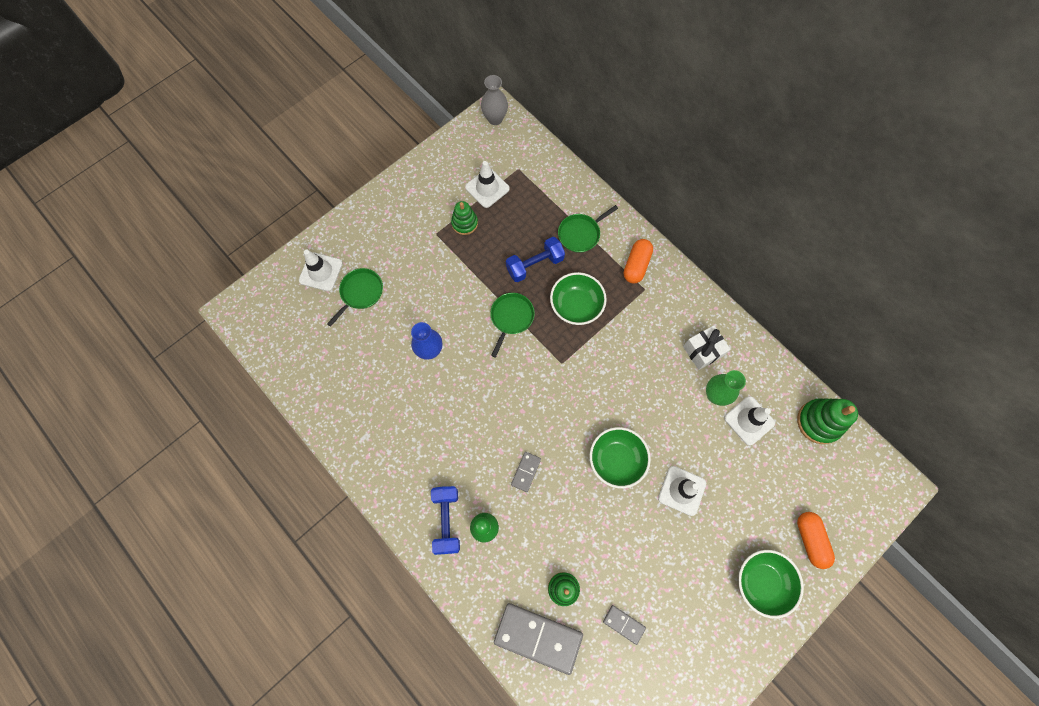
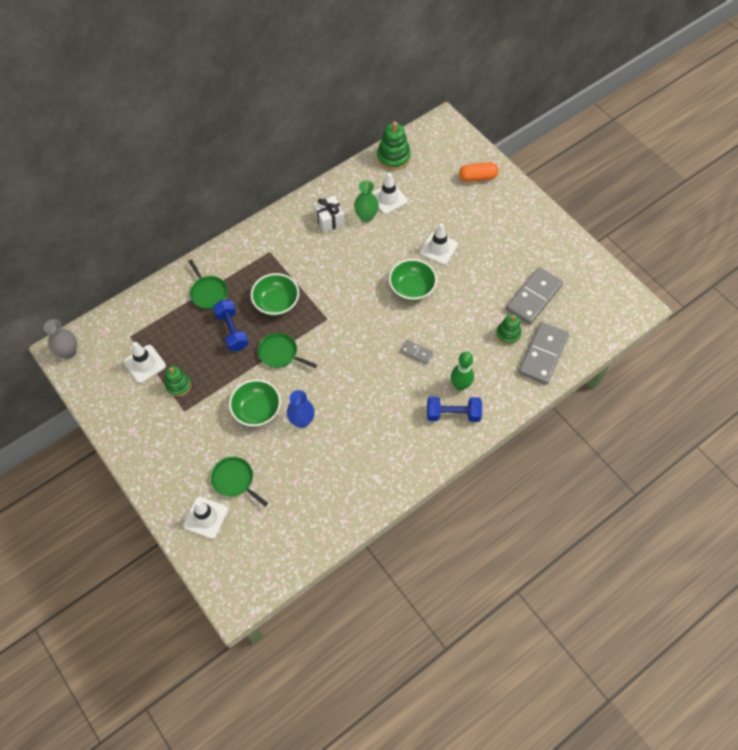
camera: 85 degrees left, 10 degrees down
(623, 624) = (534, 297): grey domino -> grey domino, size x2.07
(636, 265) = (246, 255): orange capsule -> none
(762, 582) = (505, 210): green bowl -> green bowl (257, 410)

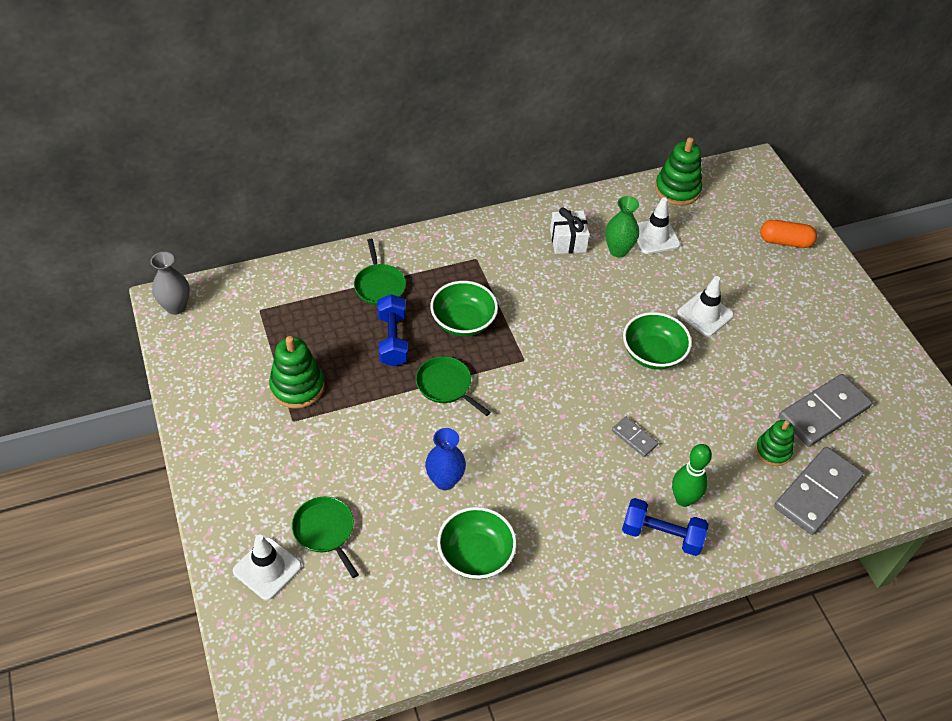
camera: 15 degrees right, 10 degrees down
(145, 364) = (265, 348): white traffic cone -> none
(178, 385) = (297, 387): green stacking toy -> green stacking toy, size x1.53
(257, 410) = (389, 448): green bowl -> green bowl (475, 555)

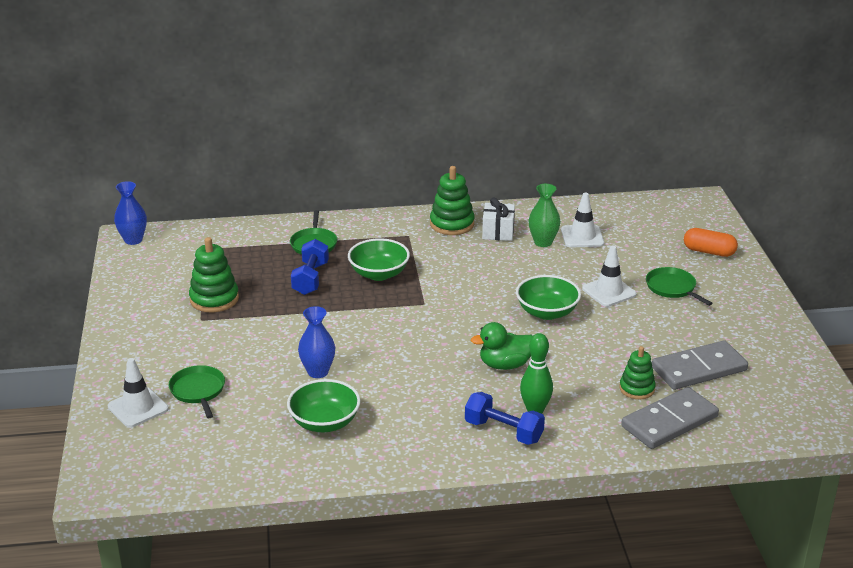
camera: 15 degrees right, 20 degrees down
(176, 307) = (133, 240): grey vase -> blue vase
(446, 385) = (345, 312): green pan -> green pan (672, 288)
(634, 438) = (505, 365): grey domino -> green duck
(677, 190) = (617, 208): green stacking toy -> green stacking toy (452, 224)

